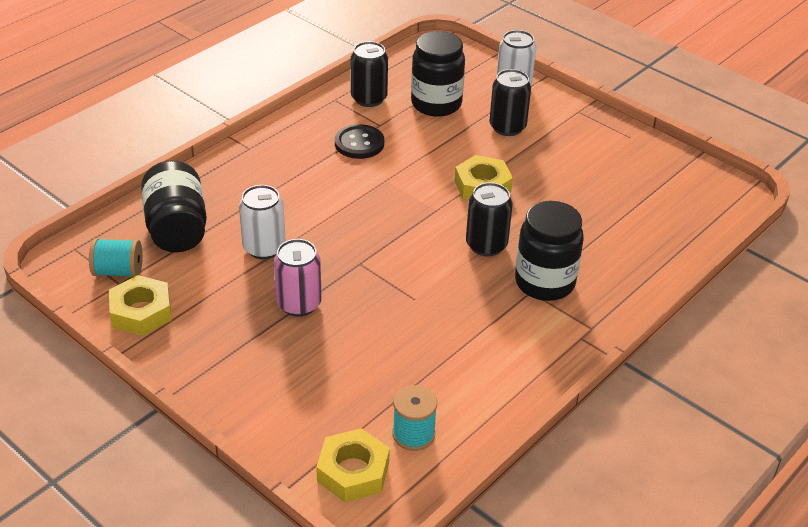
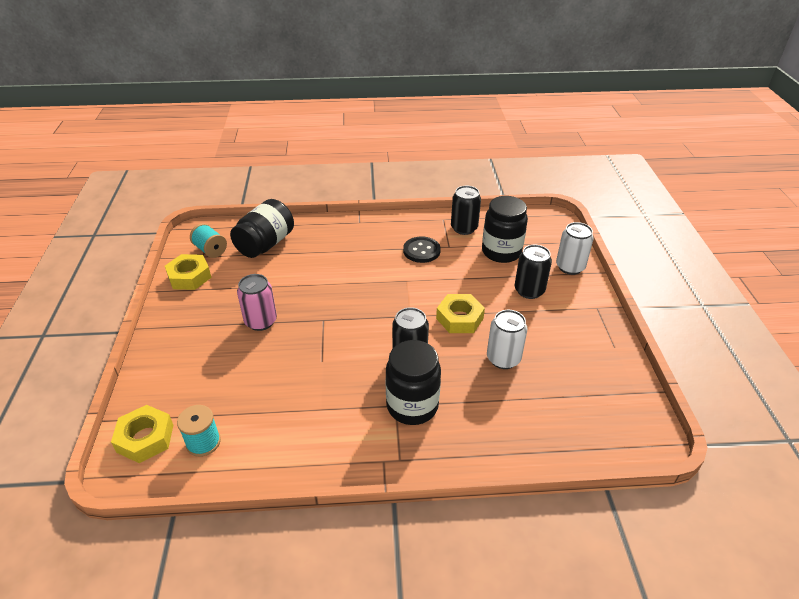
camera: 45 degrees right, 0 degrees up
(264, 248) = (289, 279): white can -> white can (503, 359)

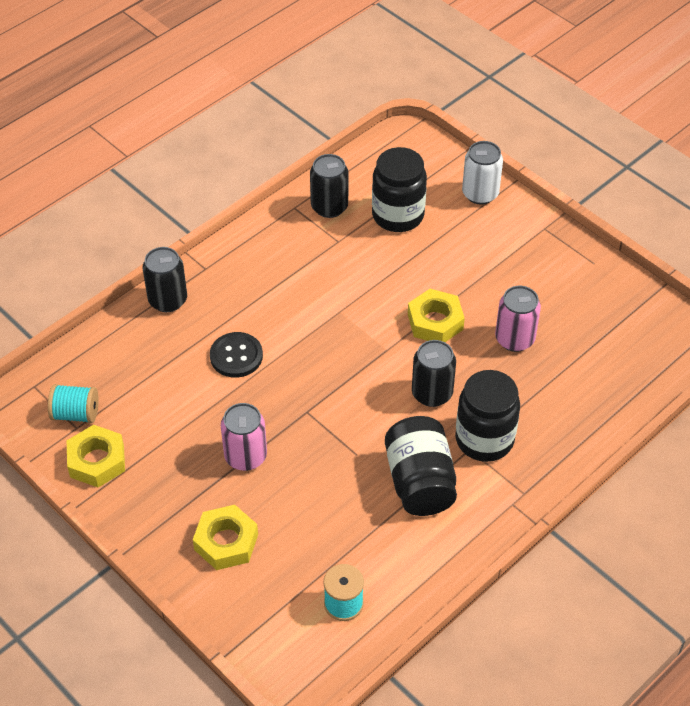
camera: 40 degrees left, 10 degrees up
(145, 438) = (285, 640): yellow nut -> yellow nut (226, 542)
(265, 244) = (132, 365): black jar -> black jar (419, 482)
(421, 251) = (315, 265): black button -> black button (236, 356)
(503, 359) = (514, 339): white can -> pink can
(529, 290) = (468, 247): black can -> black can (168, 300)

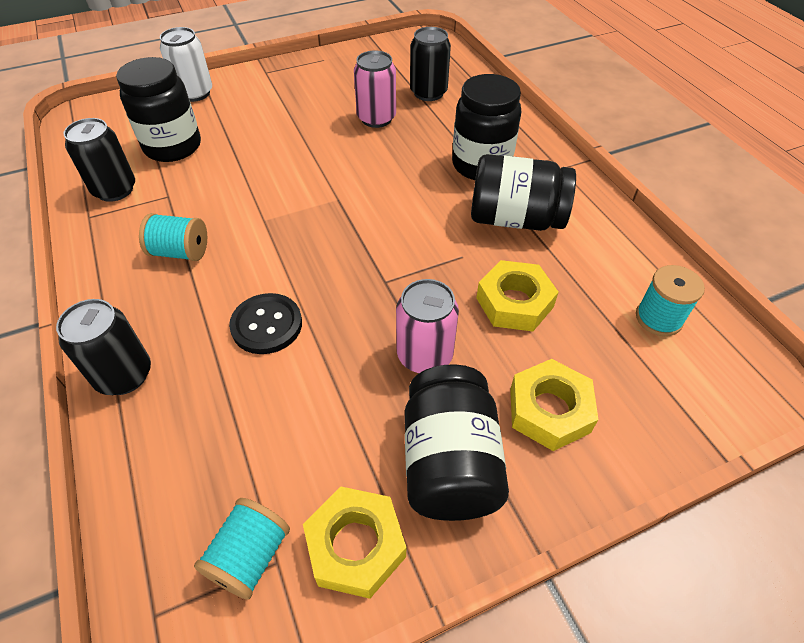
camera: 70 degrees left, 0 degrees up
(165, 493) = (450, 462): none -> black jar
(283, 277) = (180, 252): none -> turquoise spool
(432, 393) = (410, 183): black can -> black can (428, 93)
(435, 322) = (325, 158): yellow nut -> yellow nut (514, 302)

